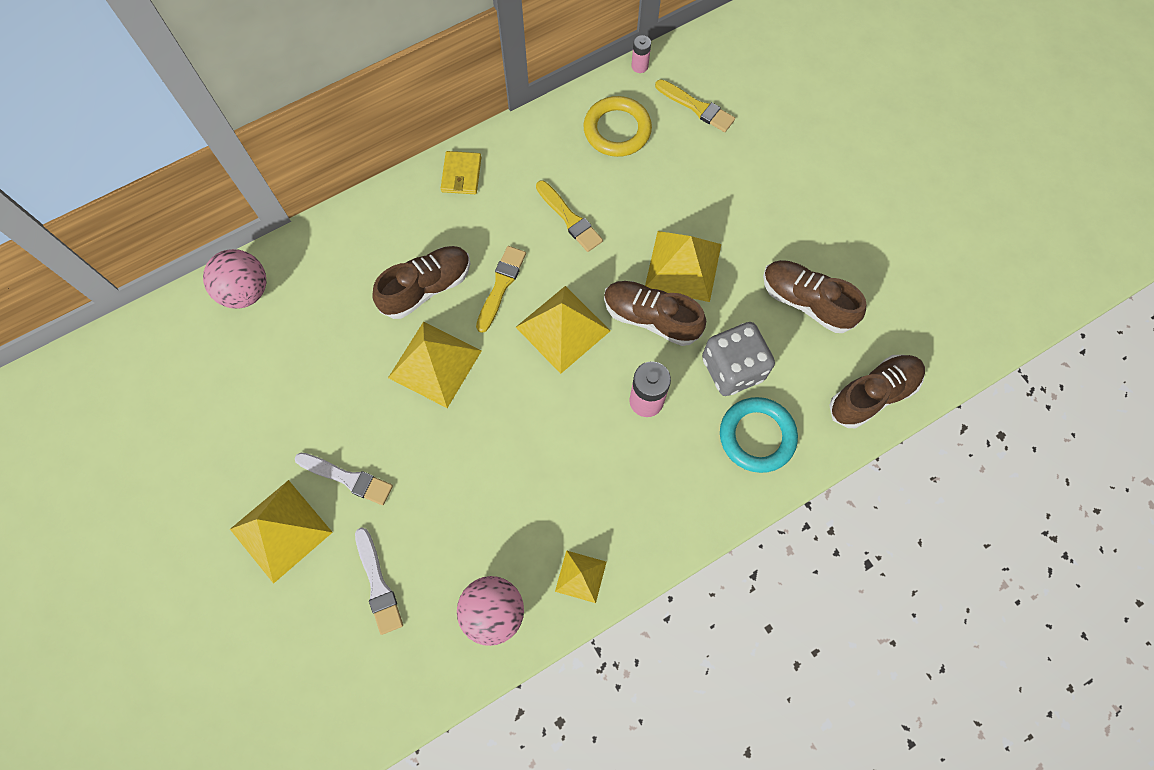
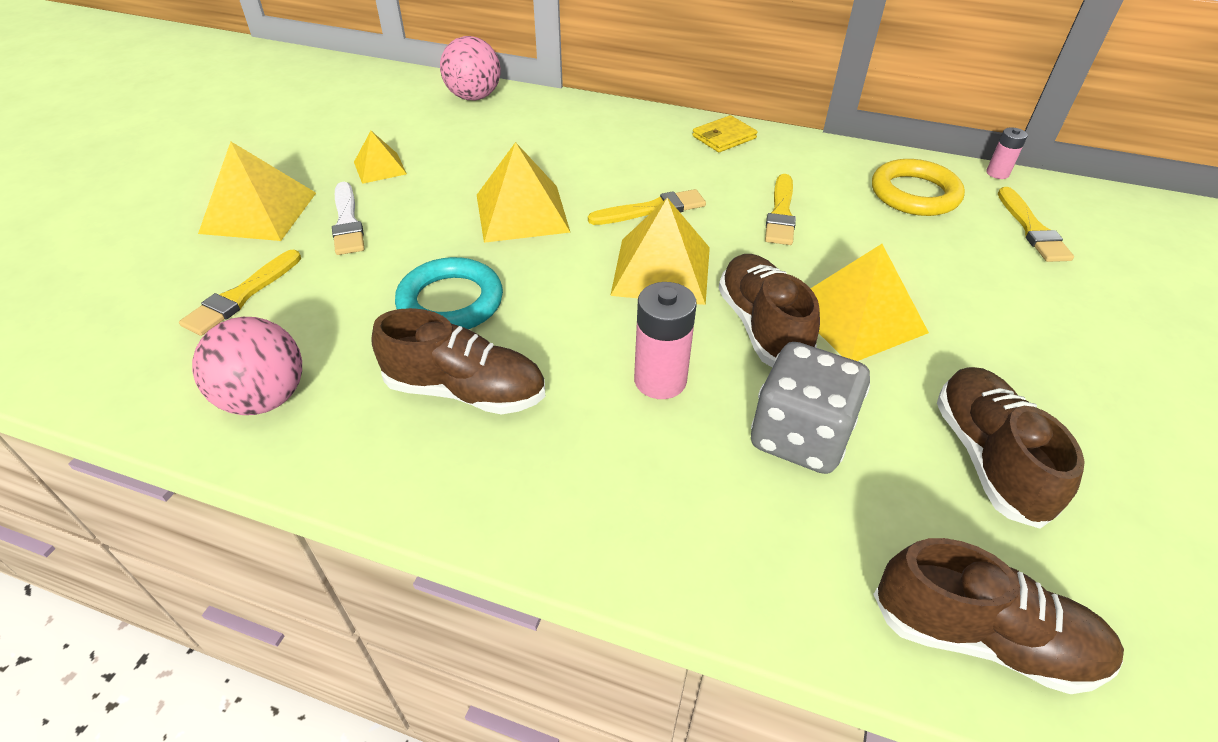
camera: 50 degrees right, 25 degrees down
(378, 584) = (241, 296): white brush -> yellow brush
(427, 287) = (592, 172): brown shoe -> brown shoe (466, 391)
(580, 576) = (371, 451): yellow pyramid -> yellow pyramid (380, 168)
(757, 436) = (743, 522): turquoise ring -> turquoise ring (450, 302)

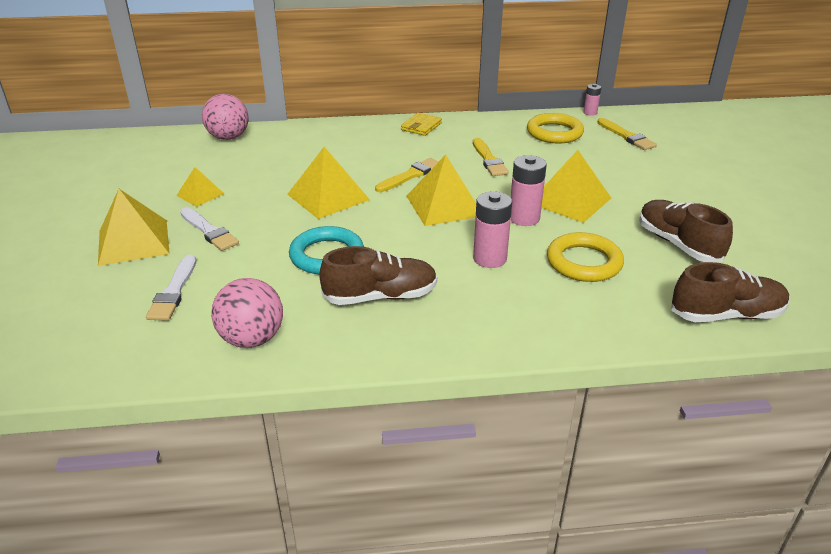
camera: 25 degrees left, 10 degrees down
(241, 296) = (174, 291): yellow brush -> white brush
(762, 327) = (524, 218): brown shoe -> pink battery
(799, 437) = (584, 262): grey dice -> yellow ring

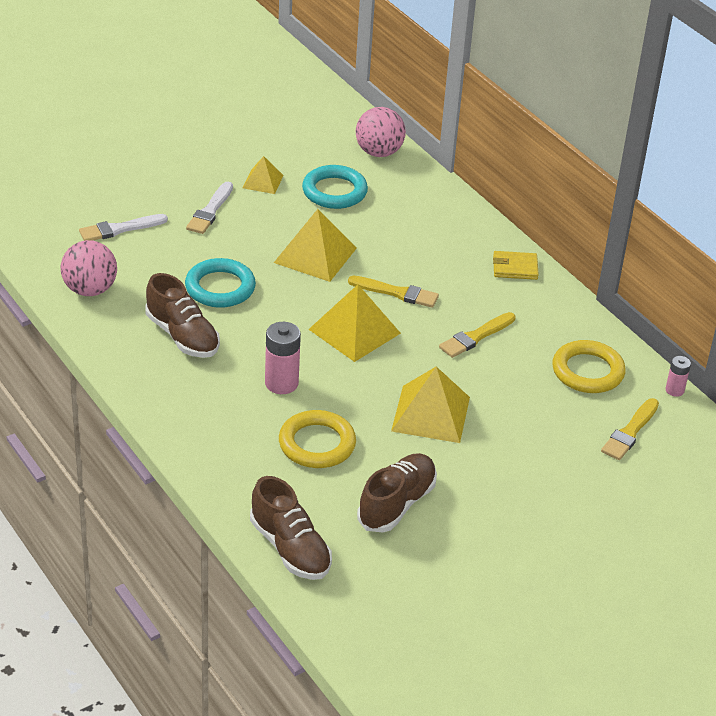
camera: 60 degrees right, 5 degrees up
(133, 242) = (168, 180): yellow pyramid -> none
(255, 167) = (334, 191): none -> turquoise ring
(524, 218) = (370, 389): pink battery -> none

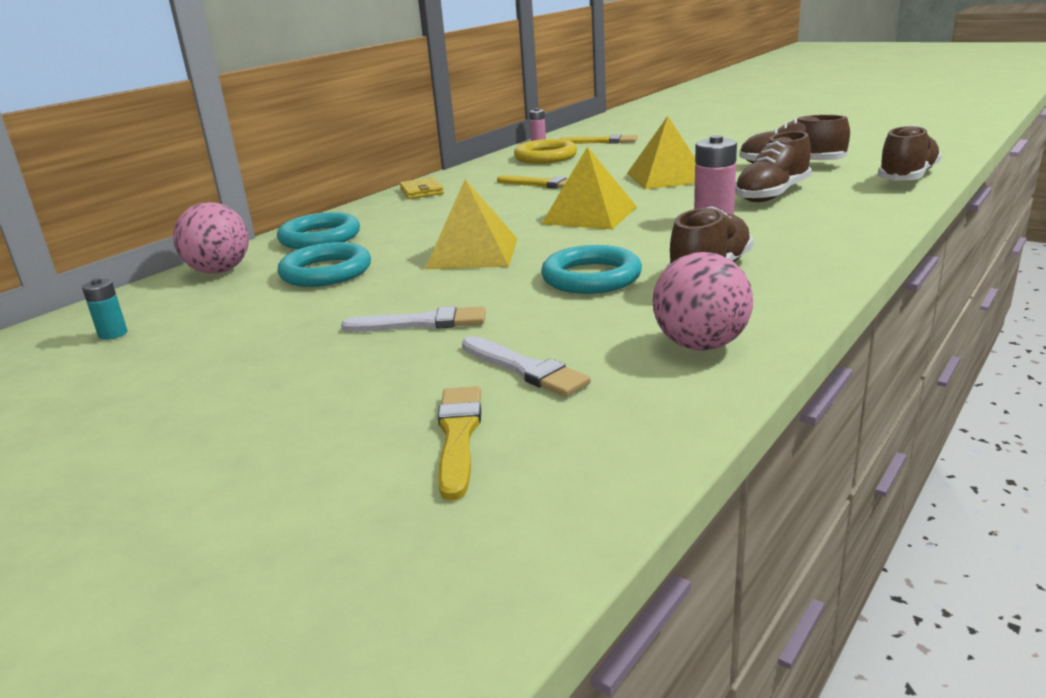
camera: 105 degrees left, 15 degrees down
(262, 181) = (321, 311): yellow pyramid -> none
(296, 113) = (113, 334): none -> turquoise battery
(317, 444) = (772, 195): yellow ring -> brown shoe
(397, 293) = (506, 214): yellow brush -> yellow brush (458, 436)
(418, 199) = (320, 237): none -> turquoise ring

